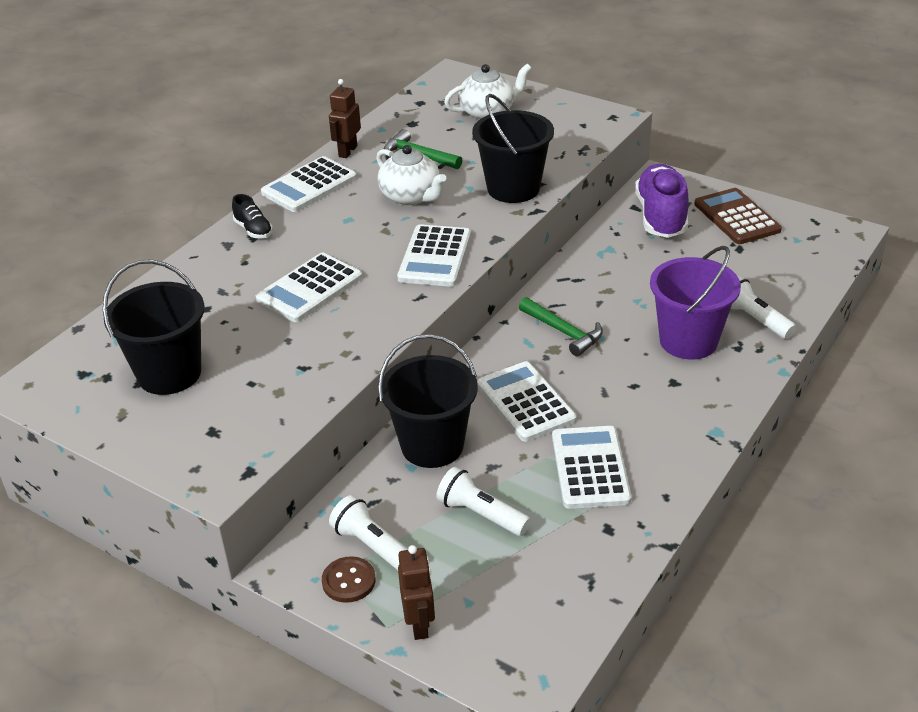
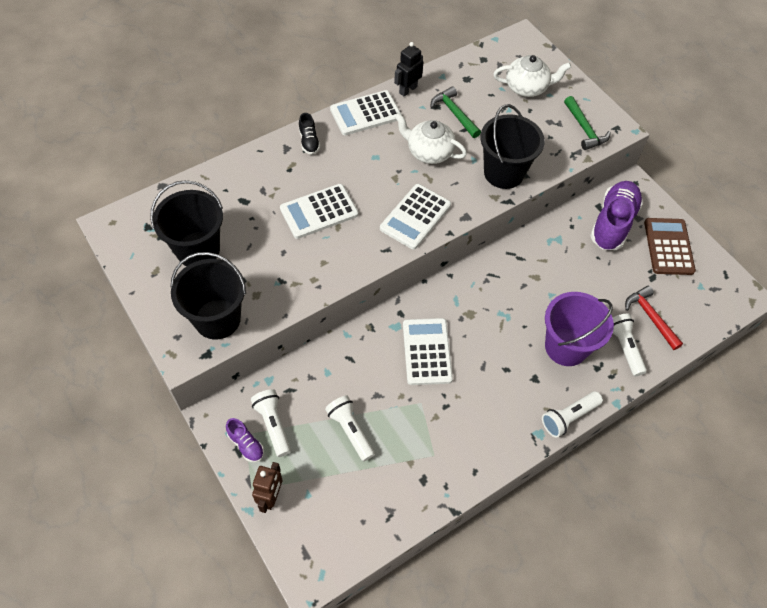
camera: 20 degrees right, 20 degrees up
(347, 151) = (408, 90): brown robot -> black robot
(348, 581) = (246, 444): brown button -> purple shoe
(411, 196) = (429, 152): white teapot -> white teapot turned 135 degrees clockwise
(432, 445) = (349, 361): black bucket -> black bucket (217, 319)
(563, 332) = (485, 302): green hammer -> green hammer (584, 129)
(590, 468) = (438, 425): white calculator -> none
(739, 404) = (569, 417): none -> white flashlight
(762, 283) = (650, 317): none -> red hammer

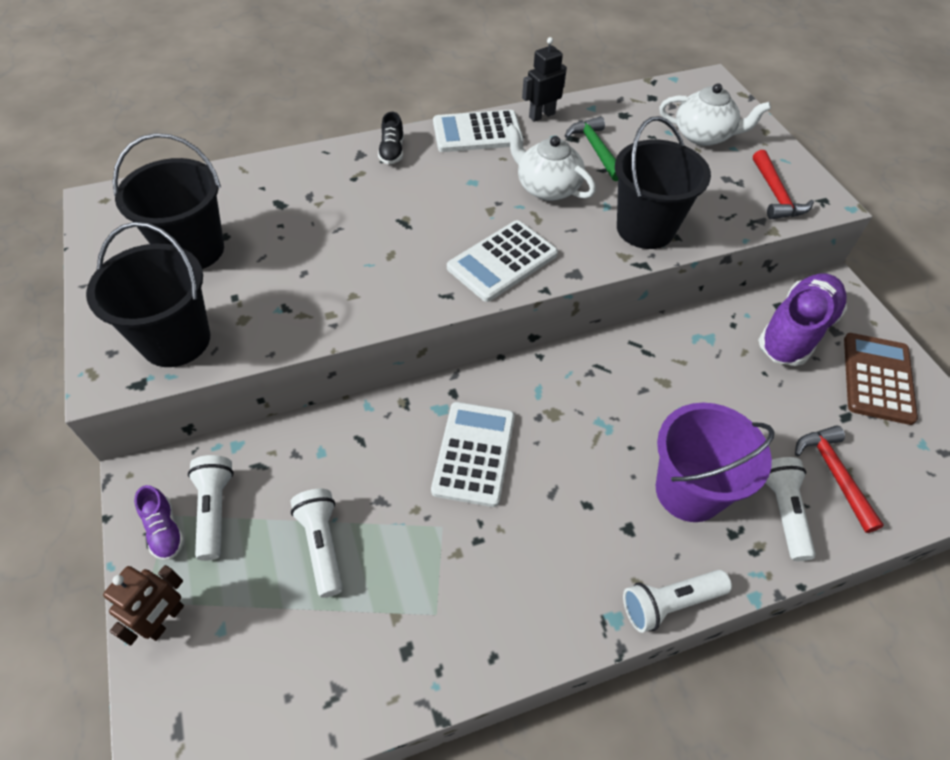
camera: 15 degrees right, 5 degrees down
(319, 212) = (372, 232): white calculator -> none
(584, 129) = (776, 195): green hammer -> red hammer

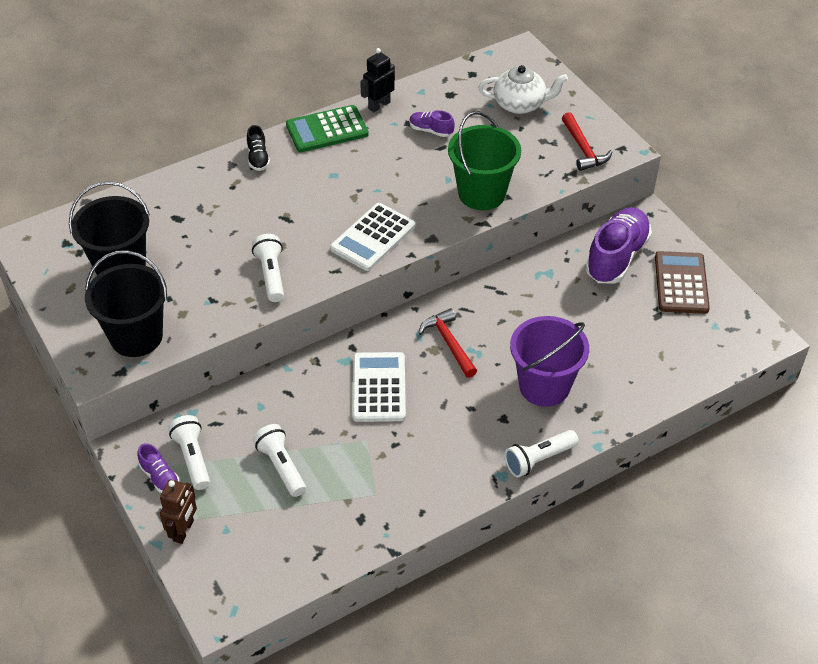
camera: 10 degrees left, 5 degrees down
(477, 132) = (327, 130): white calculator -> green calculator
(547, 187) = (396, 171): white teapot -> none
(595, 149) = (431, 130): green hammer -> purple shoe
(645, 228) = (481, 193): black bucket -> green bucket
(783, 511) = (614, 388): white flashlight -> white flashlight (271, 275)
(833, 473) = (649, 357): red hammer -> red hammer (449, 343)

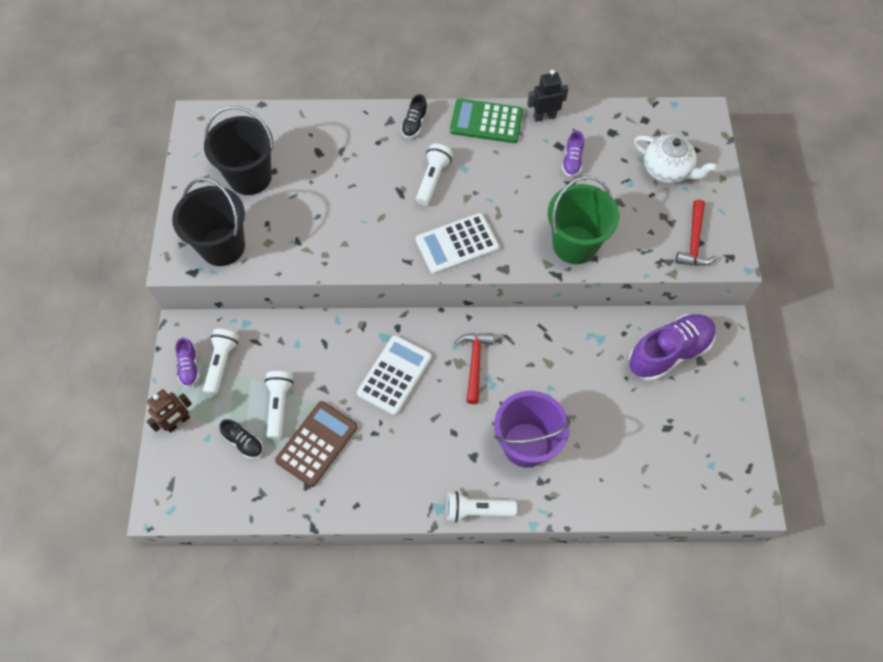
camera: 30 degrees right, 15 degrees up
(268, 514) = (244, 442): none -> black shoe
(271, 275) = (355, 240): white flashlight -> white flashlight (432, 179)
(431, 130) = (572, 161): purple shoe -> purple shoe turned 135 degrees counterclockwise
(681, 283) = (709, 407): brown calculator -> brown calculator (317, 443)

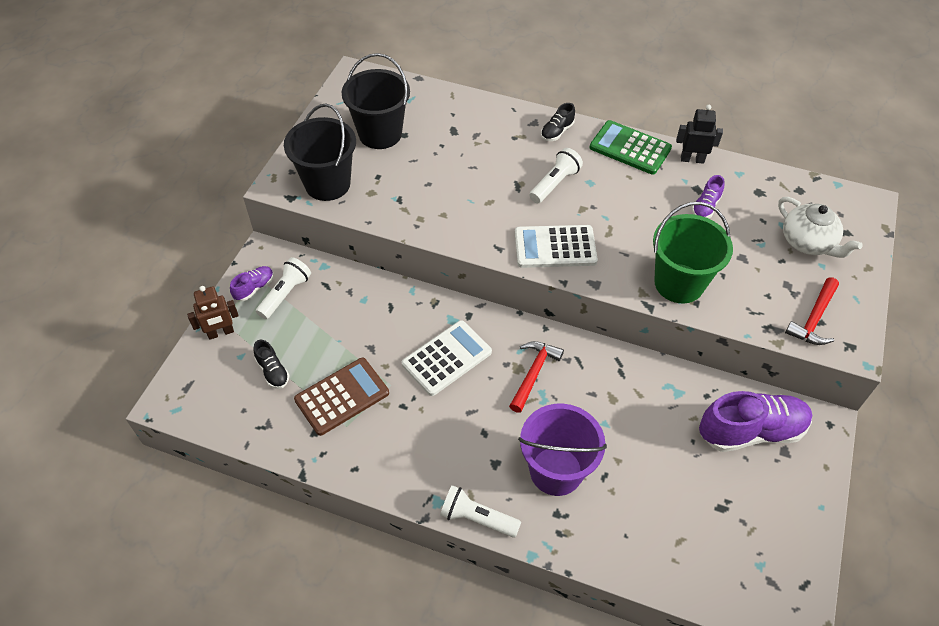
camera: 20 degrees right, 10 degrees down
(189, 367) = (254, 288): purple shoe -> purple shoe turned 150 degrees counterclockwise
(279, 406) = (321, 349): white flashlight -> none

